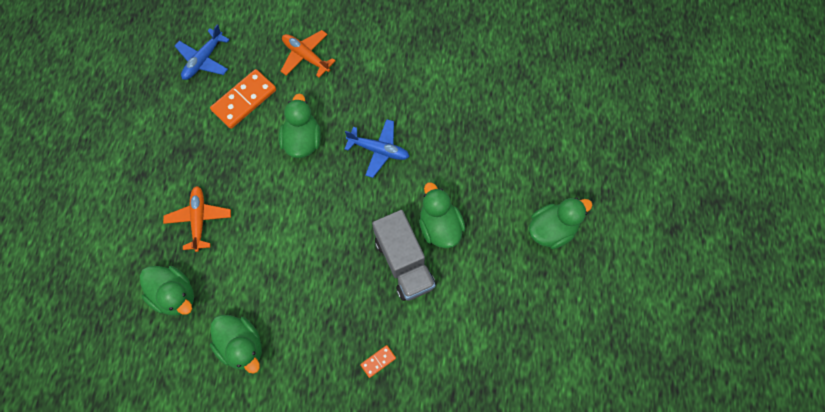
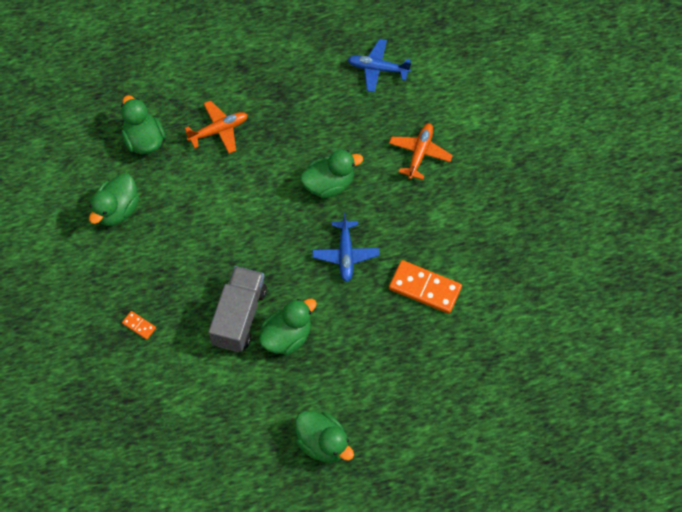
camera: 70 degrees right, 5 degrees down
(175, 295) = (144, 140): green duck -> green duck turned 135 degrees clockwise
(244, 100) = (350, 119): orange domino -> orange domino (425, 288)
(404, 263) = (239, 316): grey truck -> grey truck turned 150 degrees clockwise

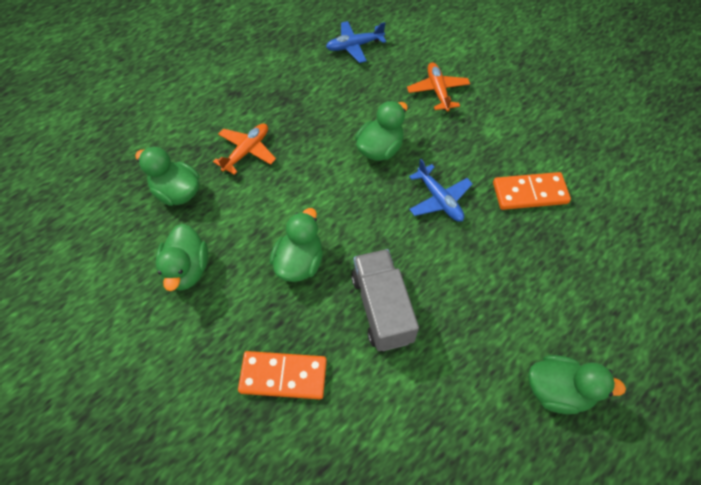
camera: 30 degrees left, 5 degrees down
(139, 325) = (283, 376): orange domino -> orange domino, size x2.12
(287, 336) = (442, 302): green duck -> green duck (299, 262)

